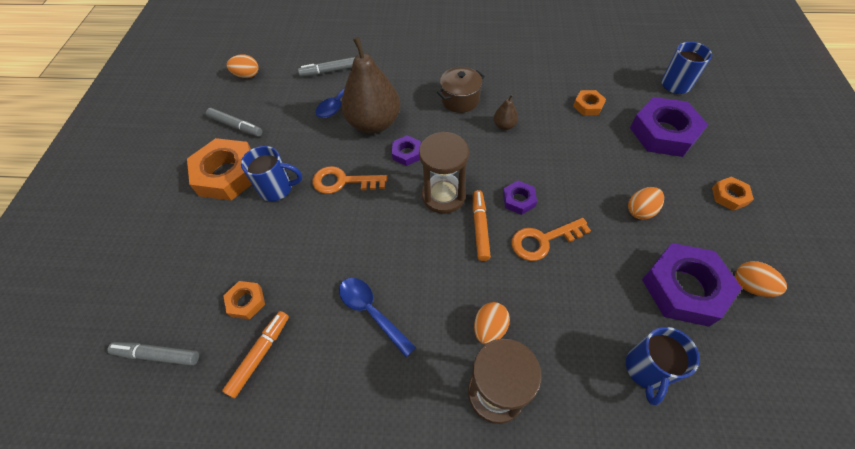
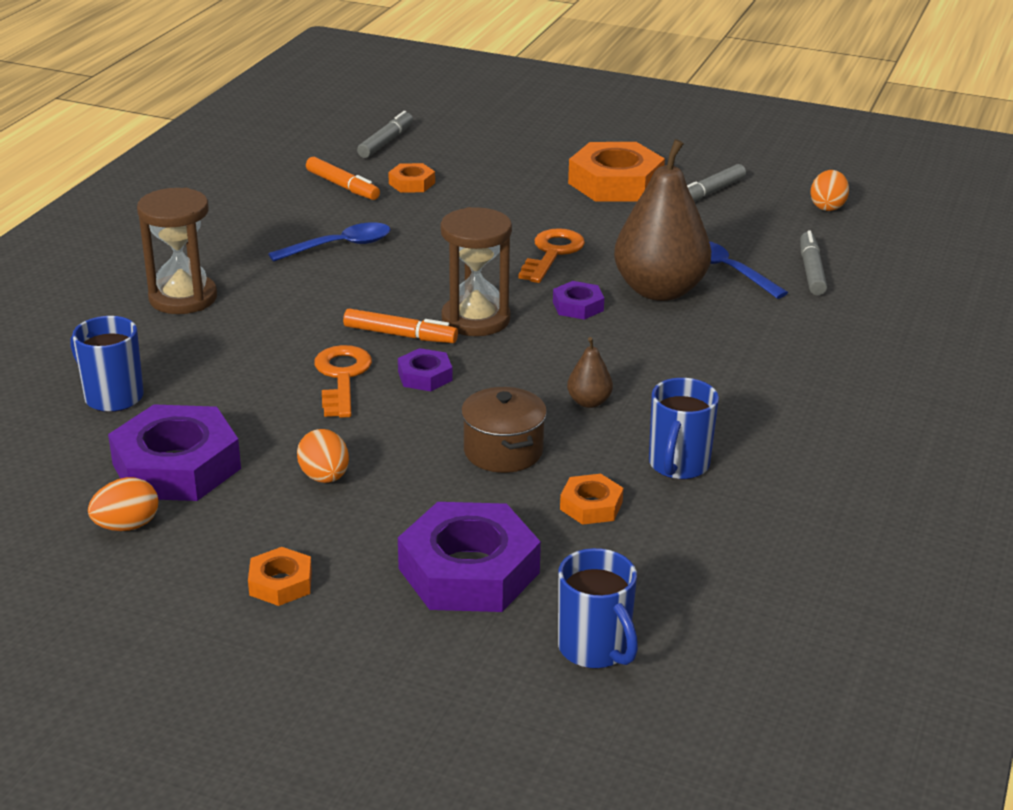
camera: 105 degrees right, 25 degrees down
(277, 189) = (569, 211): blue mug -> blue mug (678, 465)
(460, 100) = (677, 374): brown pot -> brown pot (503, 451)
(489, 328) = (256, 310): orange egg -> none

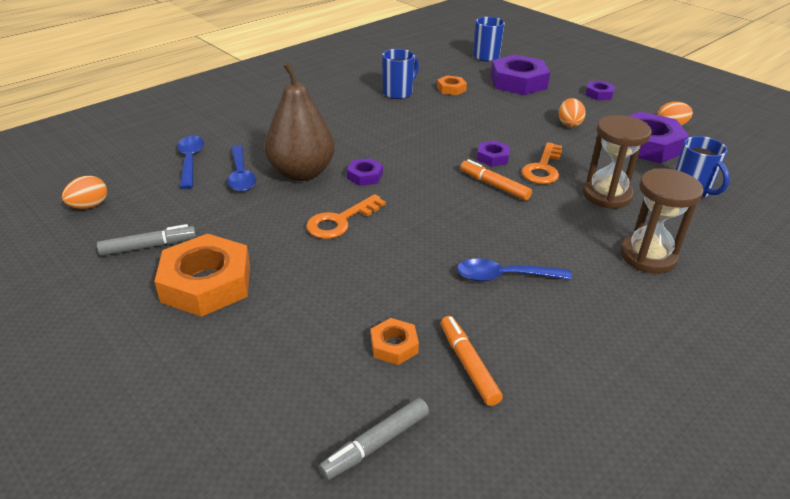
camera: 155 degrees left, 5 degrees up
(280, 583) = (599, 94): orange nut -> purple nut
(475, 319) = (438, 184): brown hourglass -> brown hourglass (606, 195)
(503, 451) = (474, 115): brown pot -> none
(589, 402) = (413, 124): brown pear -> none
(811, 271) = (190, 161): grey marker -> blue spoon

